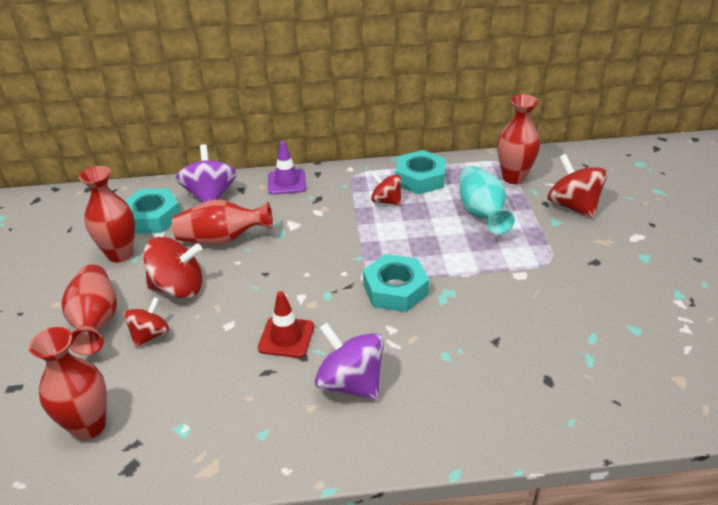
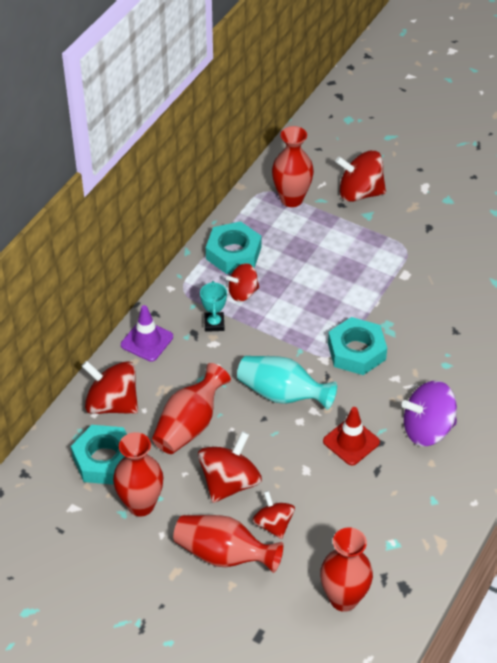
camera: 55 degrees left, 10 degrees up
(210, 196) = (112, 404): purple spinning top -> red spinning top
(338, 203) = (214, 324): none -> turquoise trophy
(481, 213) = (317, 248): turquoise vase -> turquoise vase (282, 394)

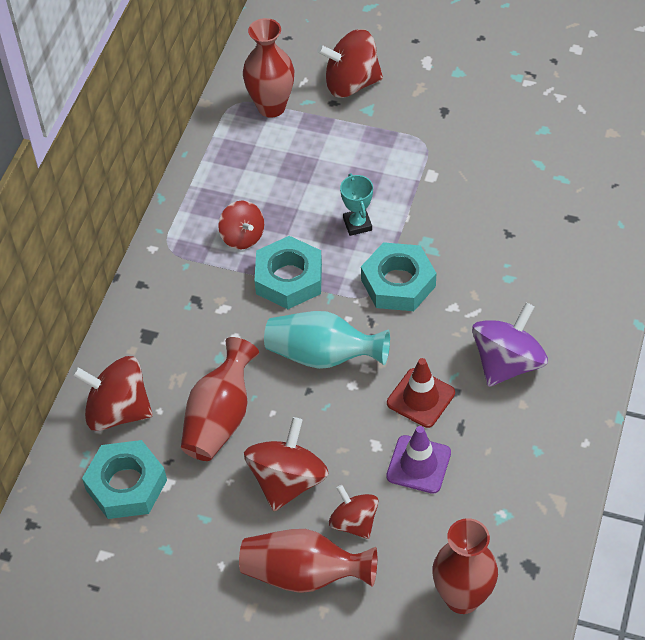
camera: 10 degrees left, 5 degrees up
(141, 505) = (186, 533): red vase -> none
(147, 341) = (140, 321): purple traffic cone -> purple traffic cone (418, 464)
(214, 324) = (217, 283): turquoise trophy -> turquoise trophy (357, 224)
(233, 253) = (218, 189): turquoise nut -> turquoise nut (289, 278)
(243, 293) = (242, 237): red spinning top -> red spinning top turned 90 degrees counterclockwise
(427, 429) = (507, 363): purple spinning top -> purple spinning top turned 150 degrees clockwise

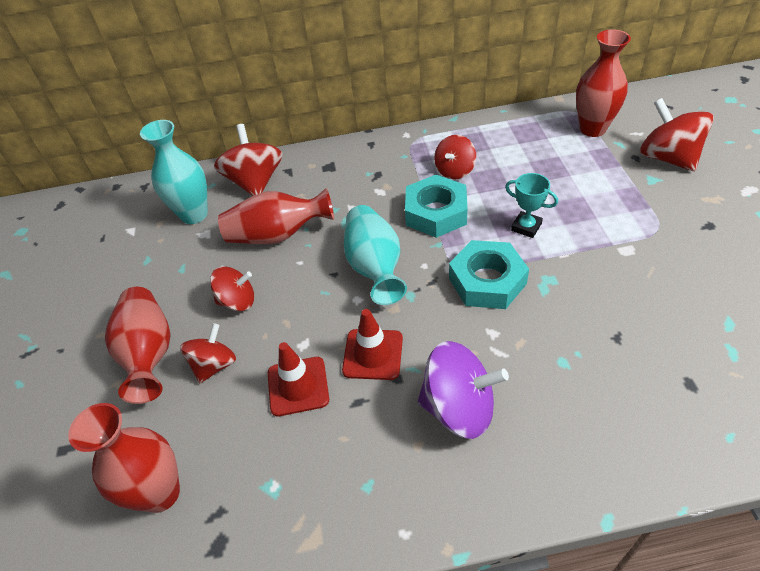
camera: 65 degrees right, 5 degrees down
(126, 485) = (194, 214): turquoise nut -> turquoise vase
(287, 481) = (237, 301): red spinning top -> red spinning top, size x0.63
(357, 224) = (526, 227): turquoise trophy -> turquoise trophy turned 75 degrees clockwise
(418, 464) = (298, 386): purple traffic cone -> red traffic cone

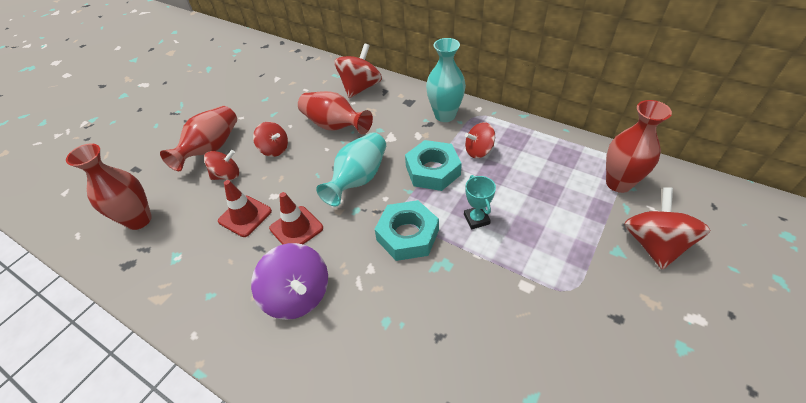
camera: 40 degrees right, 0 degrees up
(194, 214) = (311, 88): turquoise vase -> turquoise vase (445, 115)

